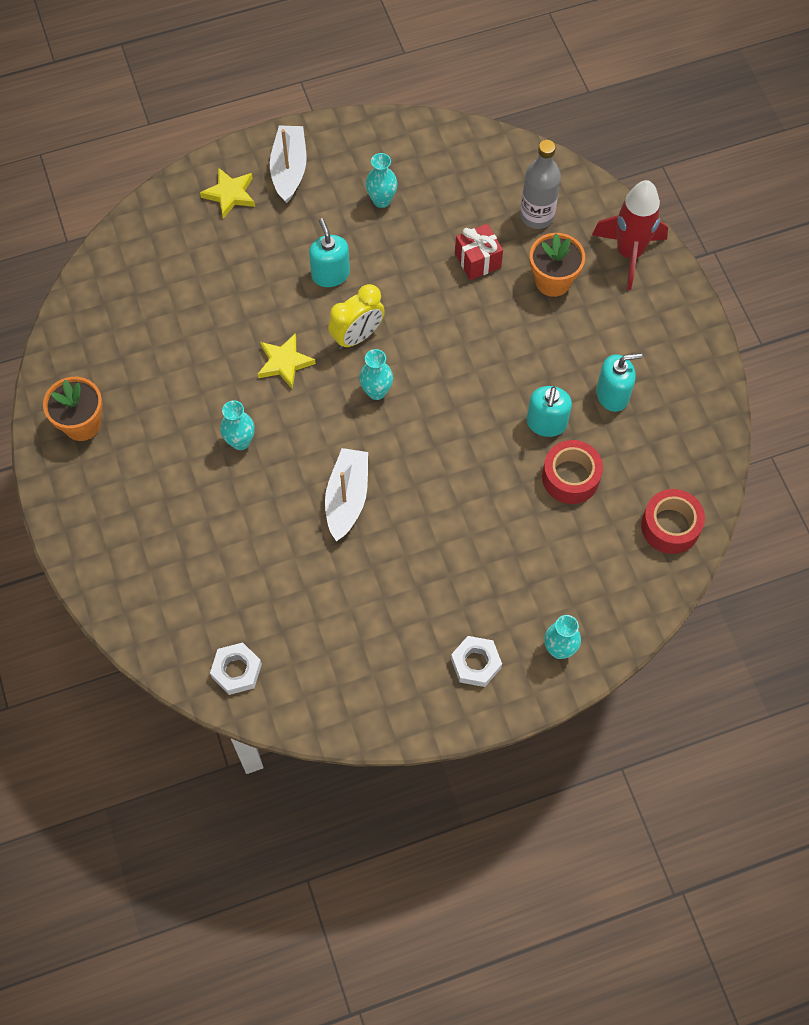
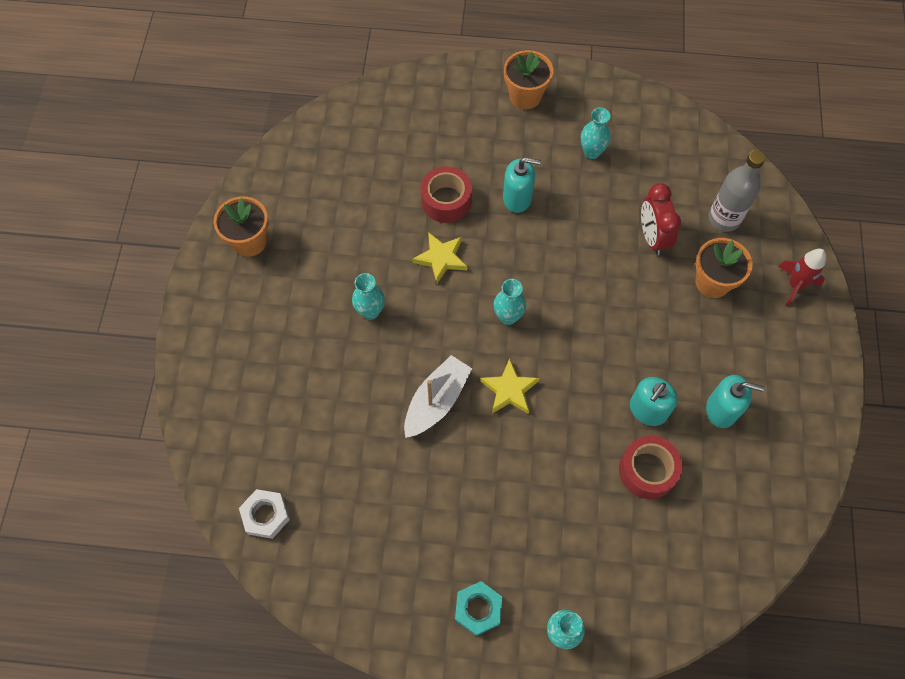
camera: 25 degrees right, 0 degrees up
(230, 194) = (465, 98): yellow star -> yellow star (509, 390)
(289, 169) = (525, 96): white boat -> orange flower pot
(330, 274) = (517, 198): turquoise soap dispenser -> turquoise soap dispenser turned 90 degrees clockwise
(357, 336) = (514, 261): yellow clock -> none
(475, 663) = (478, 609): white nut -> turquoise nut
(478, 261) = (652, 237): red gift -> red clock
(629, 253) = (795, 285): red rocket -> red rocket, size x0.62
(670, 526) = (722, 560): red tape -> red tape (446, 201)

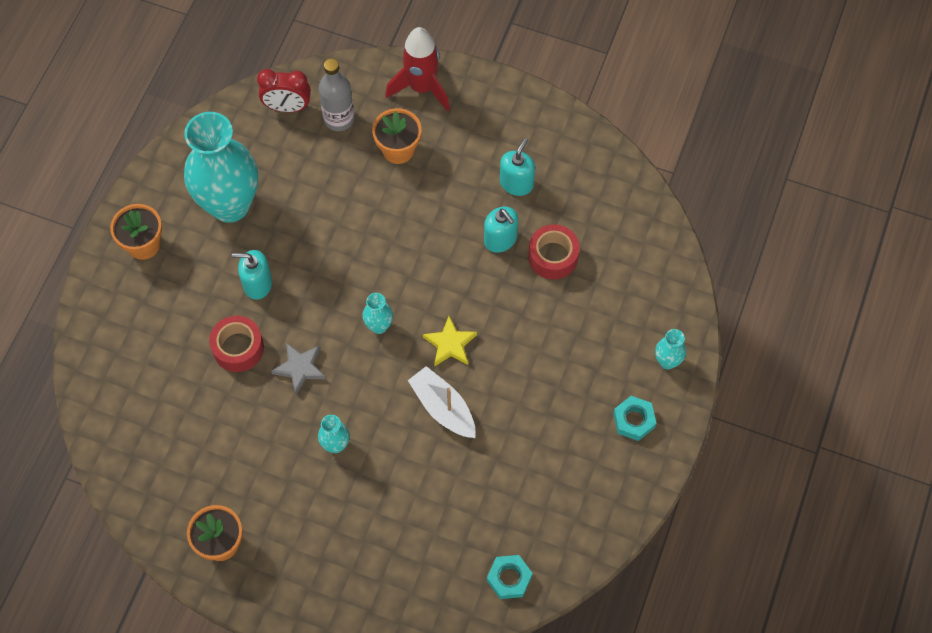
camera: 75 degrees left, 0 degrees up
(265, 515) = (509, 578): white nut -> turquoise nut
(441, 258) = (300, 368): yellow star -> grey star
(517, 198) = (257, 284): turquoise soap dispenser -> turquoise soap dispenser turned 105 degrees counterclockwise
(591, 152) = (230, 205): turquoise vase -> turquoise vase, size x2.44
(652, 237) = (338, 183): red clock -> red clock (287, 107)
(795, 285) = (421, 87): red rocket -> red rocket, size x1.60

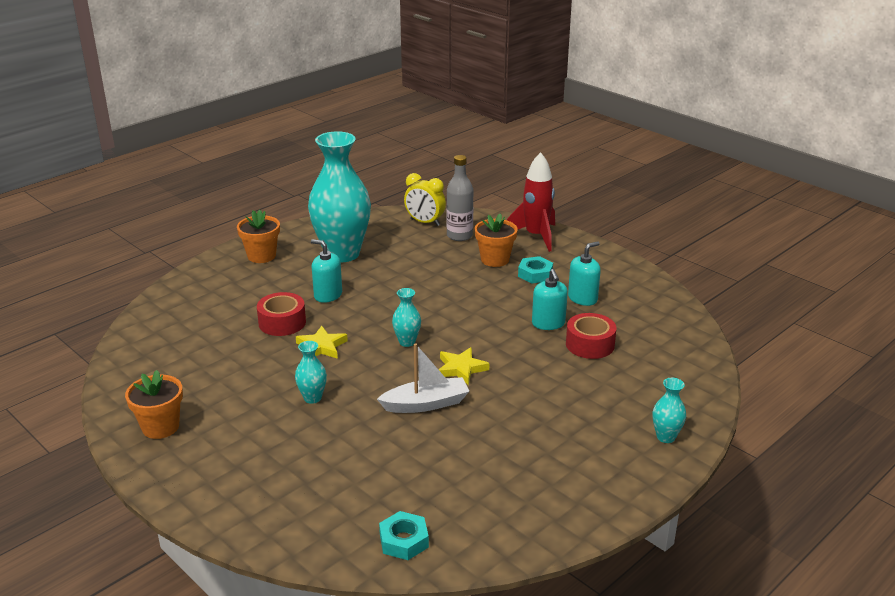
camera: 25 degrees right, 35 degrees down
(287, 107) = (425, 222): red clock -> yellow clock
(300, 368) = (321, 347): grey star -> yellow star
(443, 408) = (426, 404): white boat -> white boat turned 90 degrees clockwise
(634, 420) = (608, 467): turquoise nut -> turquoise nut (535, 274)

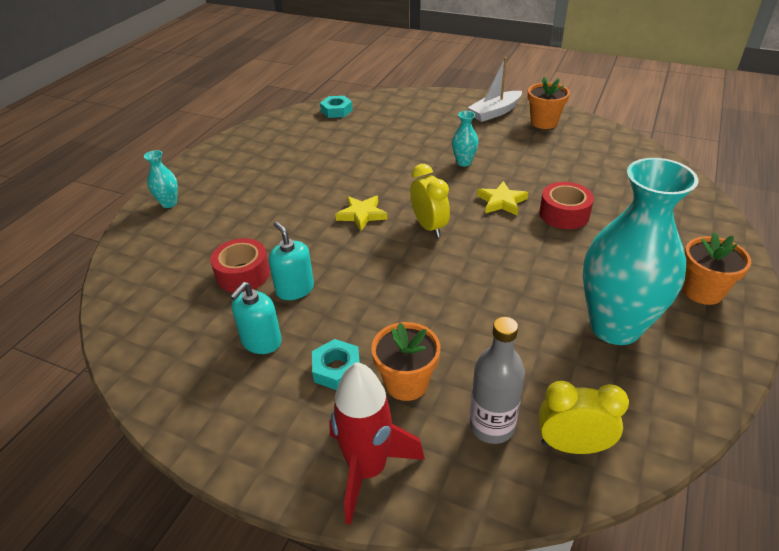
camera: 160 degrees right, 10 degrees up
(328, 295) = (559, 257): turquoise soap dispenser -> none
(407, 342) = (429, 227): turquoise vase -> yellow clock
(426, 404) = (373, 180): white boat -> white boat (495, 112)

